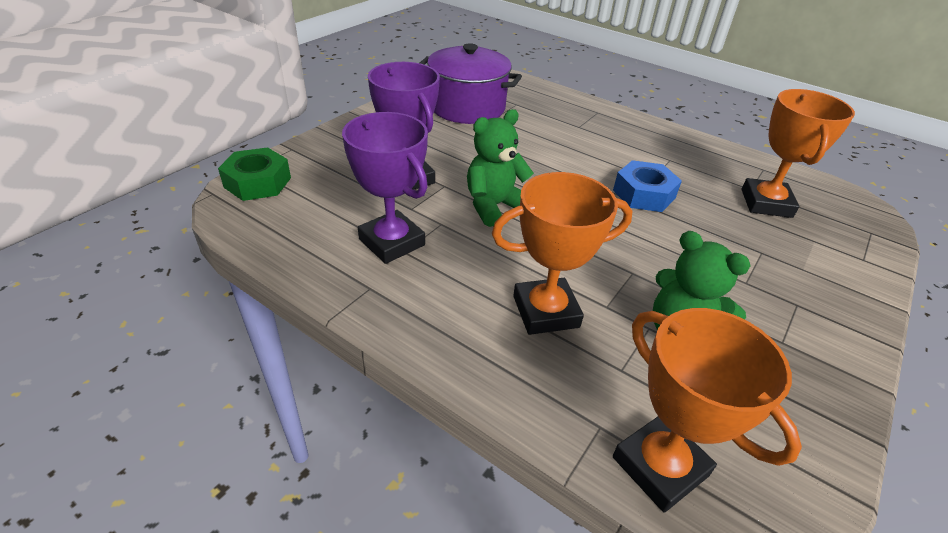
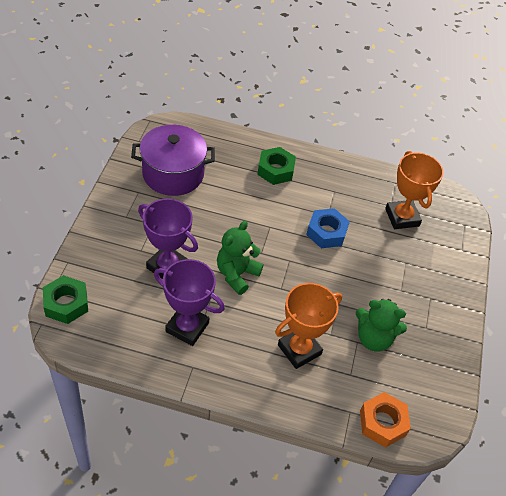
camera: 25 degrees left, 10 degrees up
(596, 127) = (275, 170): none -> green nut
(660, 466) = (382, 423): orange trophy -> orange nut

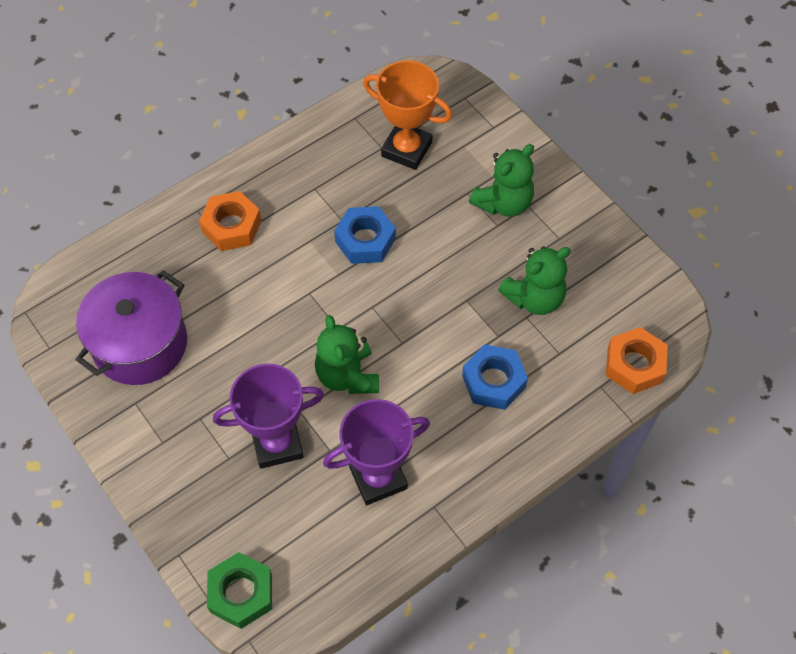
camera: 45 degrees left, 10 degrees up
(275, 170) = (231, 226): green nut -> orange nut
(299, 350) = (493, 381): orange trophy -> blue nut
(419, 284) = (503, 203): none -> green teddy bear

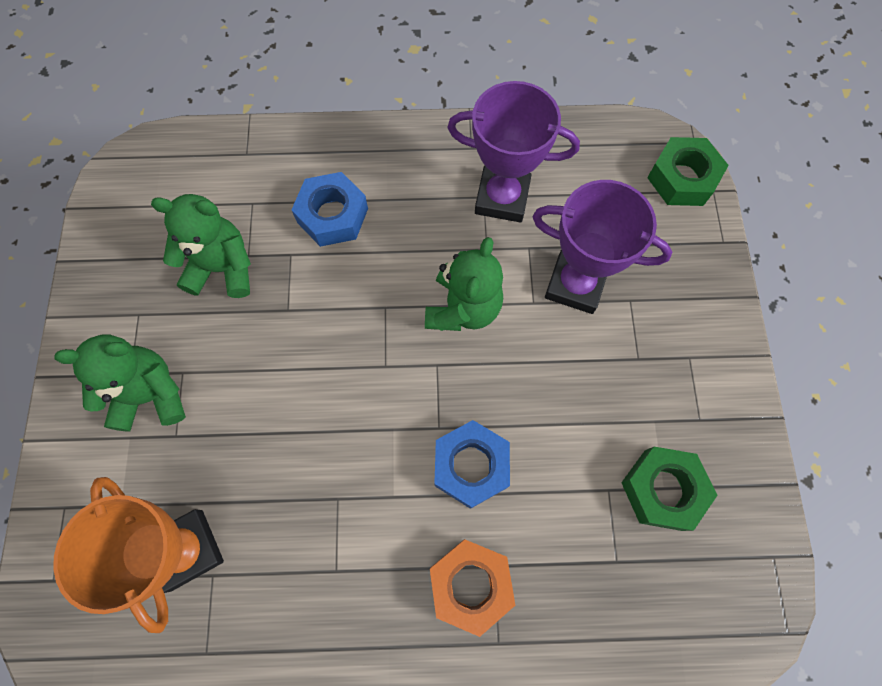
camera: 145 degrees left, 10 degrees up
(140, 344) = (662, 490): purple pot -> green nut
(365, 240) = (332, 452): blue nut -> blue nut (471, 466)
(634, 365) = (200, 152): orange nut -> none

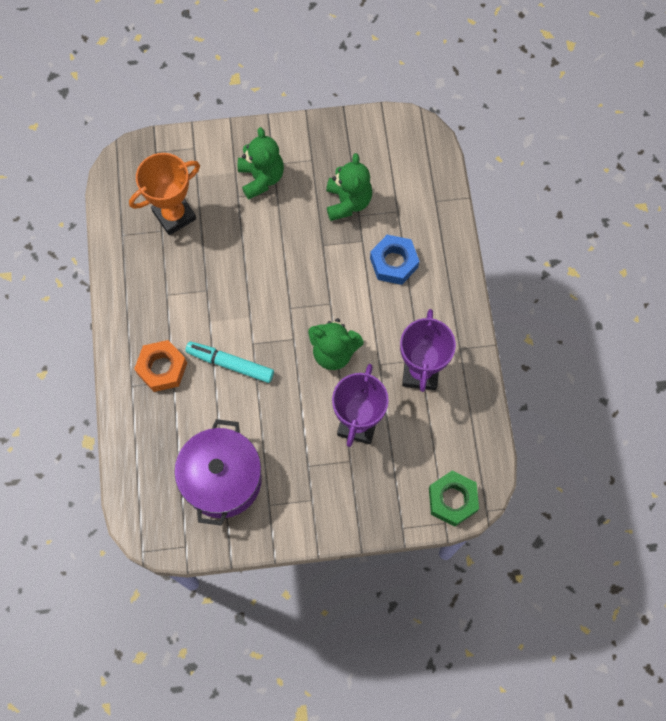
camera: 85 degrees right, 0 degrees up
(471, 466) = (230, 364): blue nut -> turquoise marker
(662, 490) = (222, 479): green nut -> purple pot

